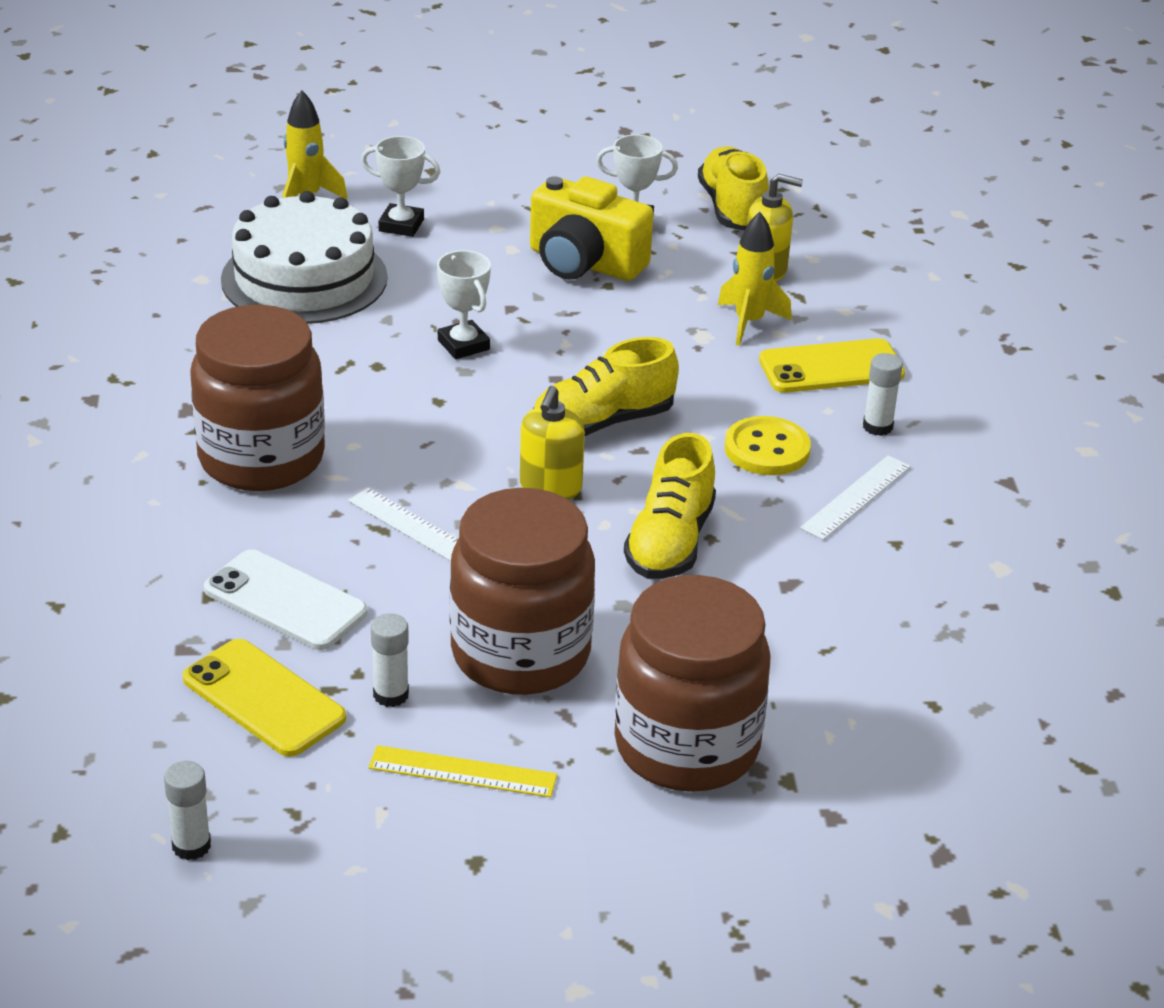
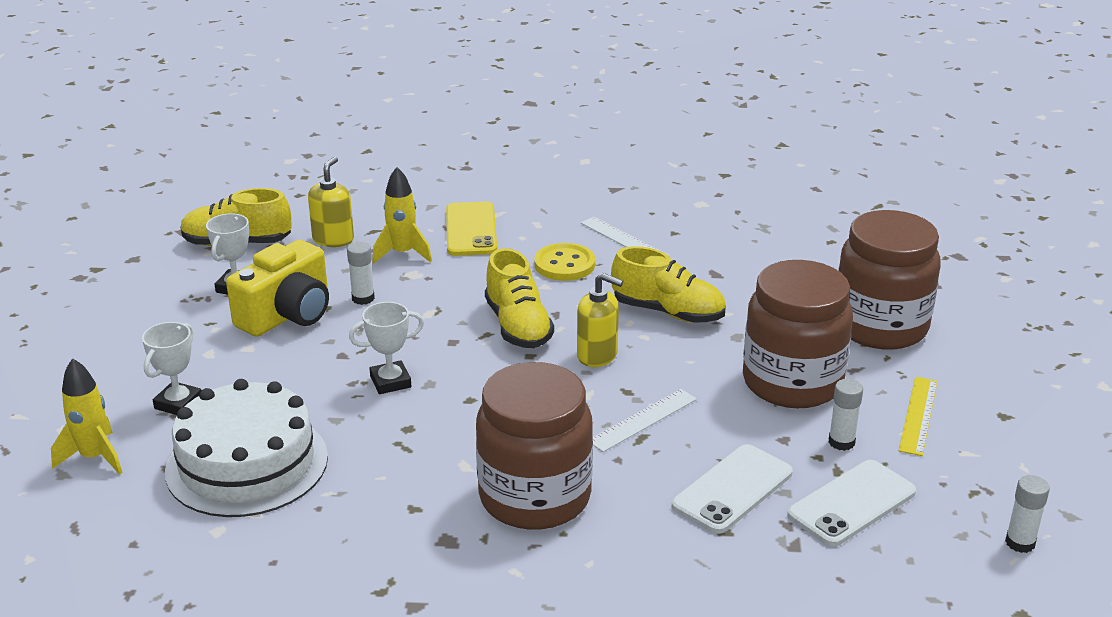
camera: 80 degrees left, 5 degrees down
(264, 698) = (851, 503): yellow phone -> white phone
(877, 427) = (546, 222): white glue stick -> white glue stick (363, 298)

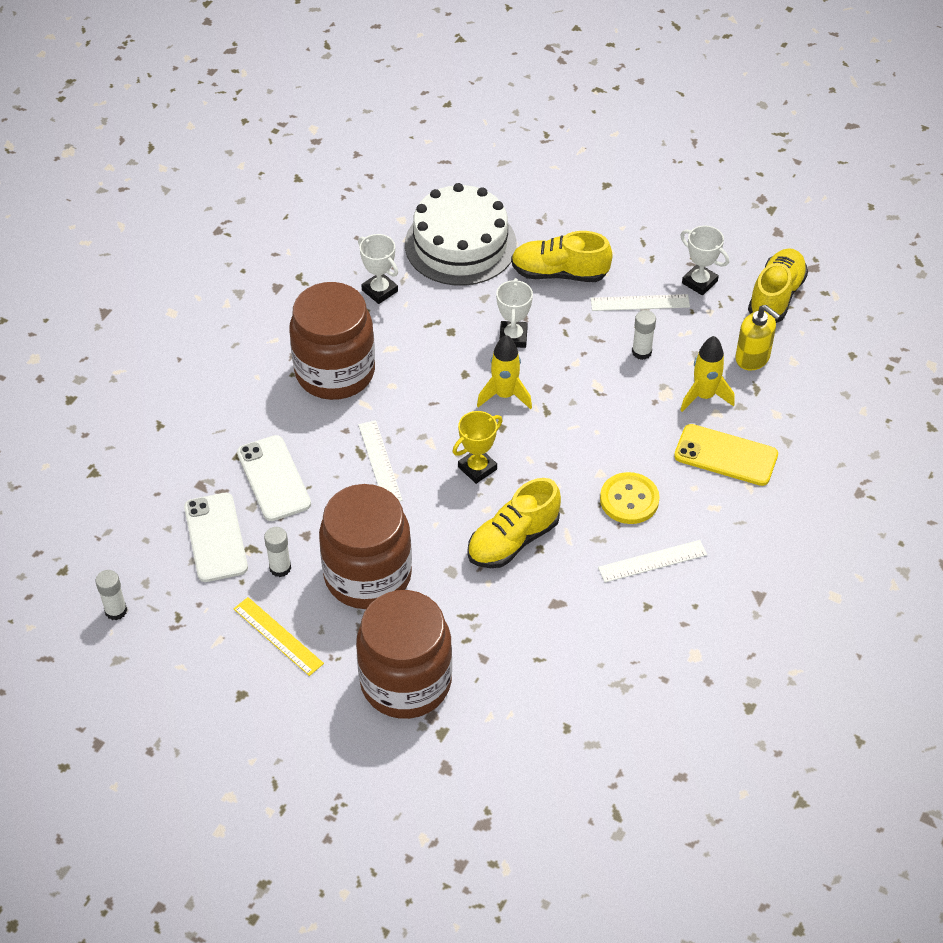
camera: 115 degrees right, 20 degrees up
(94, 457) = (511, 178): yellow rocket -> yellow rocket (504, 395)
(178, 403) = (551, 224): white trophy -> white trophy (379, 291)
(287, 315) = (640, 303): yellow camera -> white ruler
(518, 326) = (547, 434): yellow shoe -> yellow shoe (559, 273)
(597, 355) = (477, 468): yellow soap dispenser -> yellow trophy

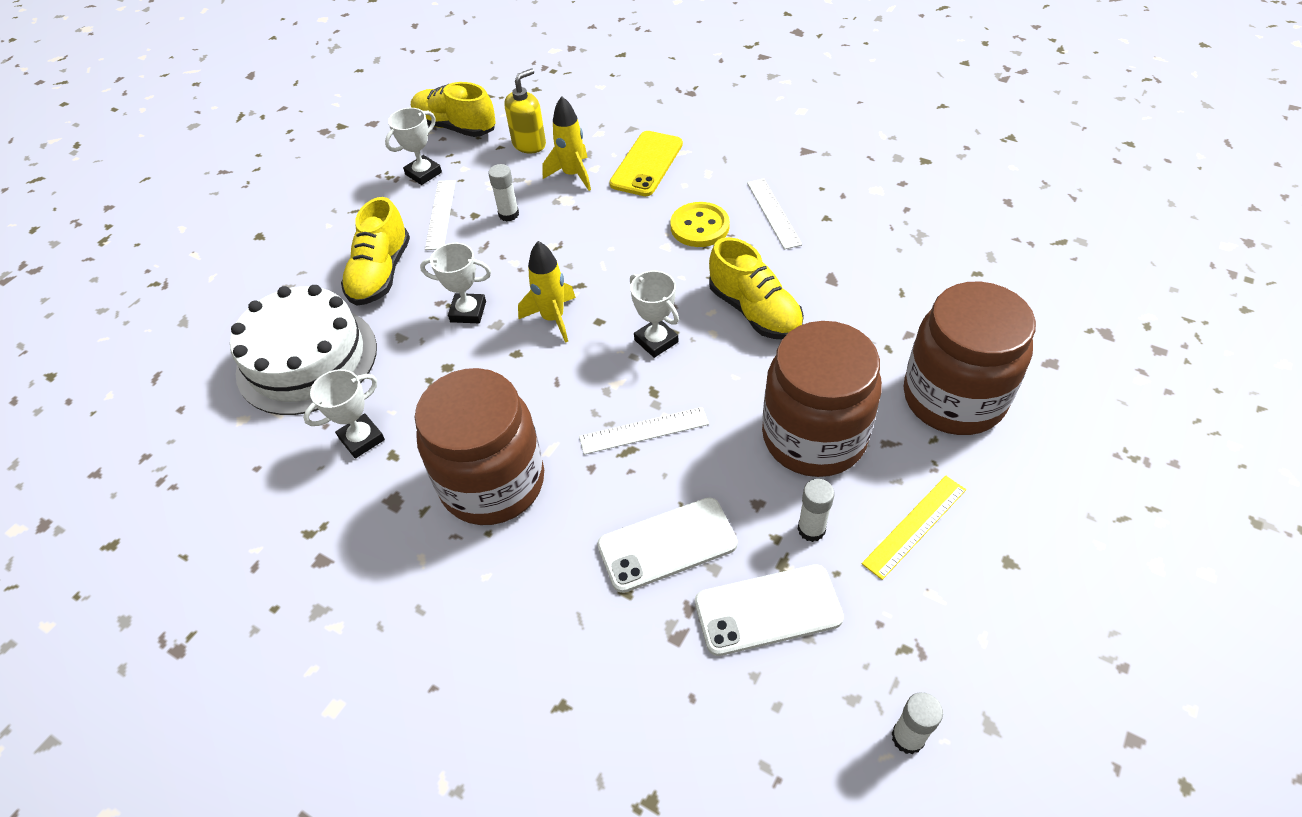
camera: 85 degrees left, 0 degrees up
(477, 468) = (656, 341): yellow trophy -> white trophy

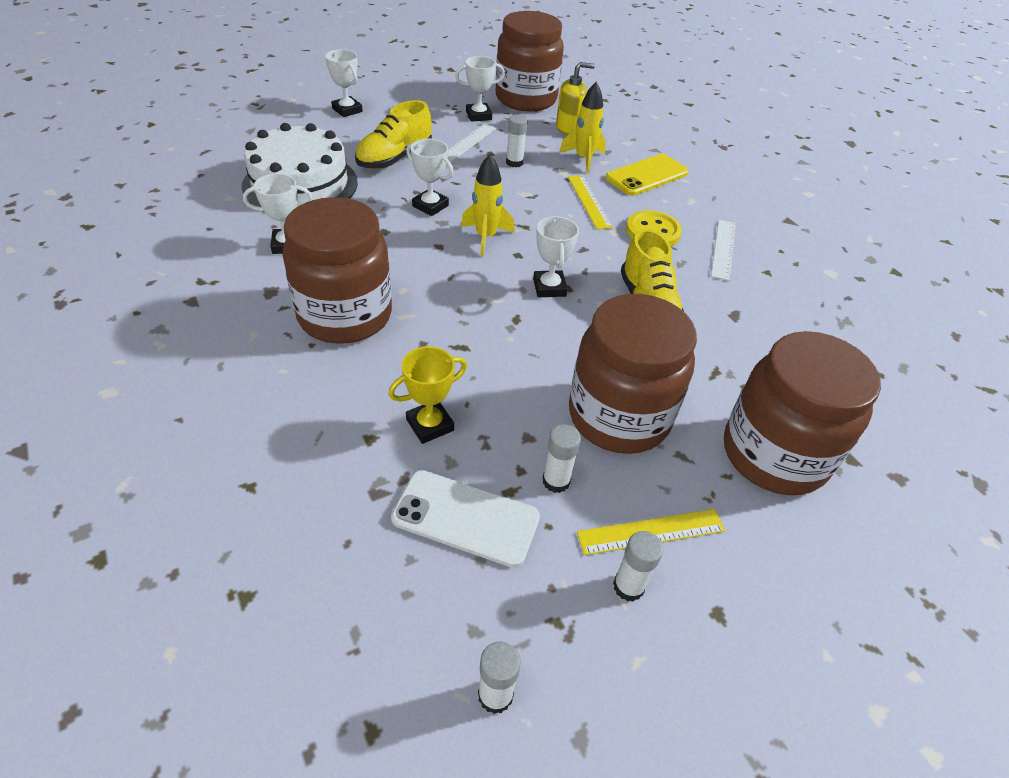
camera: 25 degrees right, 5 degrees down
(272, 238) = (347, 110): none -> white trophy
(455, 127) = (526, 99): yellow shoe -> brown jar
(617, 223) = (589, 201): none -> yellow ruler
(644, 430) = (485, 340): white ruler -> none
(667, 545) = (430, 425): white phone -> yellow trophy
(933, 583) = (628, 586): none -> white glue stick

